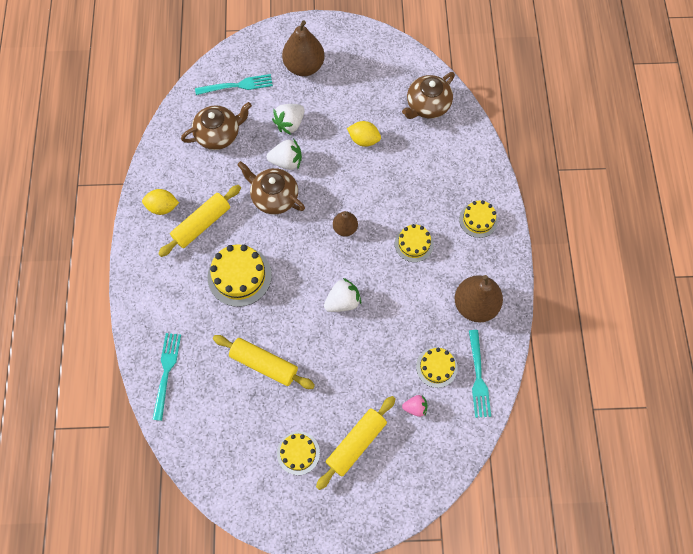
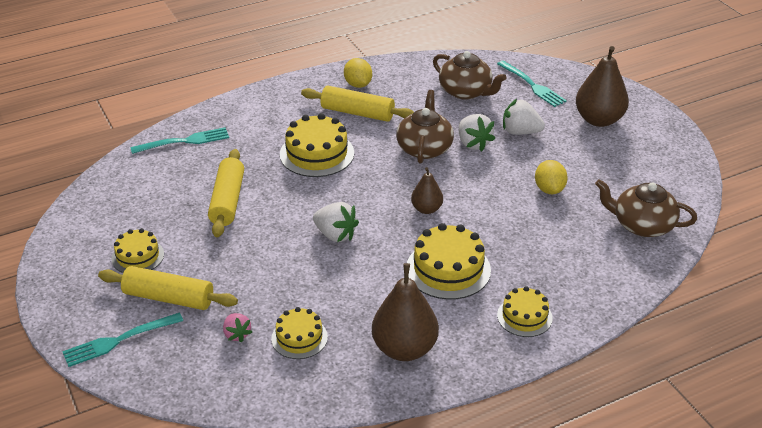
camera: 65 degrees right, 30 degrees down
(414, 244) = (448, 269): yellow cake -> yellow cake, size x1.62
(478, 377) = (308, 381): turquoise fork -> turquoise fork (119, 340)

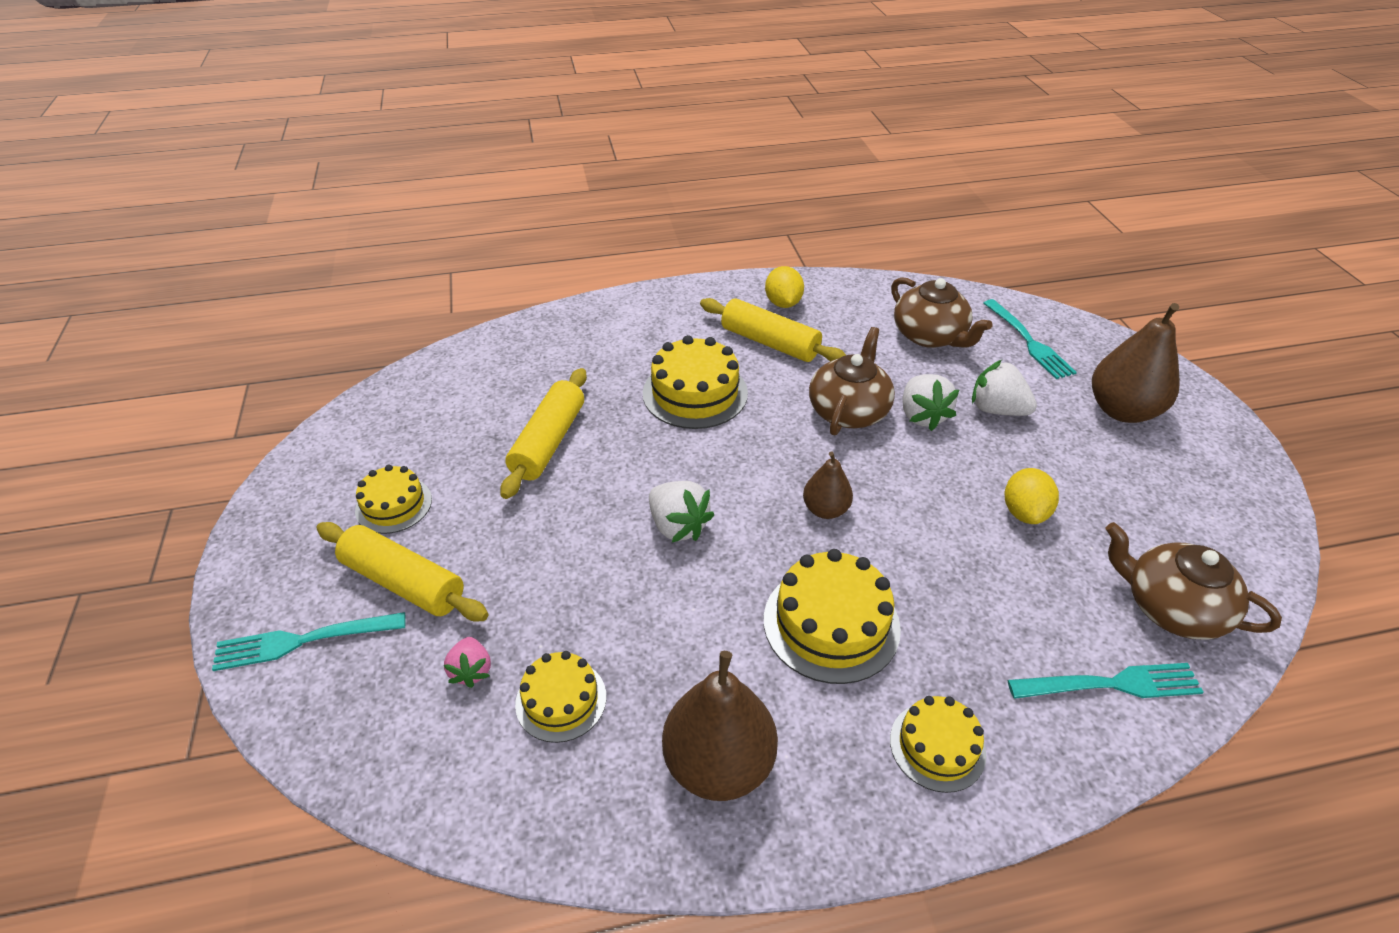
camera: 15 degrees right, 5 degrees up
(184, 141) = (529, 345): turquoise fork -> turquoise fork (1111, 684)

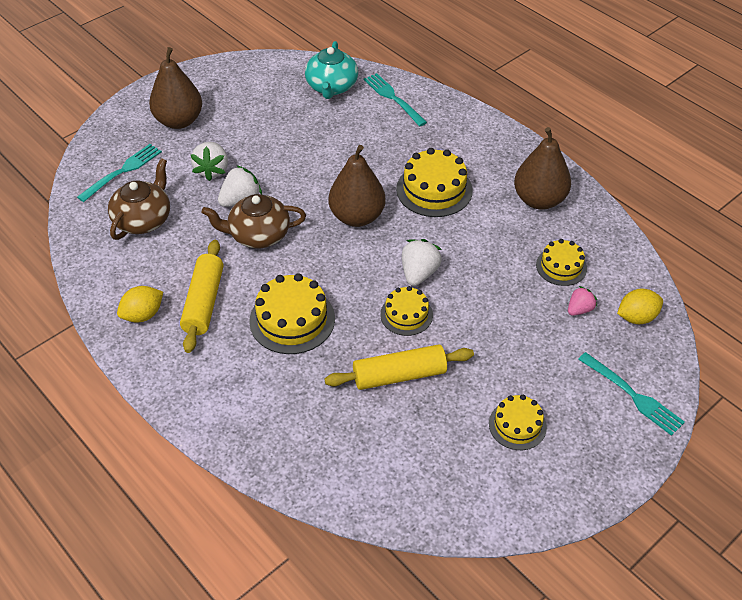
camera: 120 degrees left, 5 degrees up
(404, 582) = (561, 376): yellow rolling pin -> none
(825, 509) = (357, 217): brown pear -> brown pear, size x1.79
(937, 746) = (470, 139): yellow cake -> yellow cake (406, 314)
(1024, 512) = (300, 142): yellow lemon -> yellow lemon (636, 317)
(1171, 607) = (331, 87): brown teapot -> turquoise teapot

